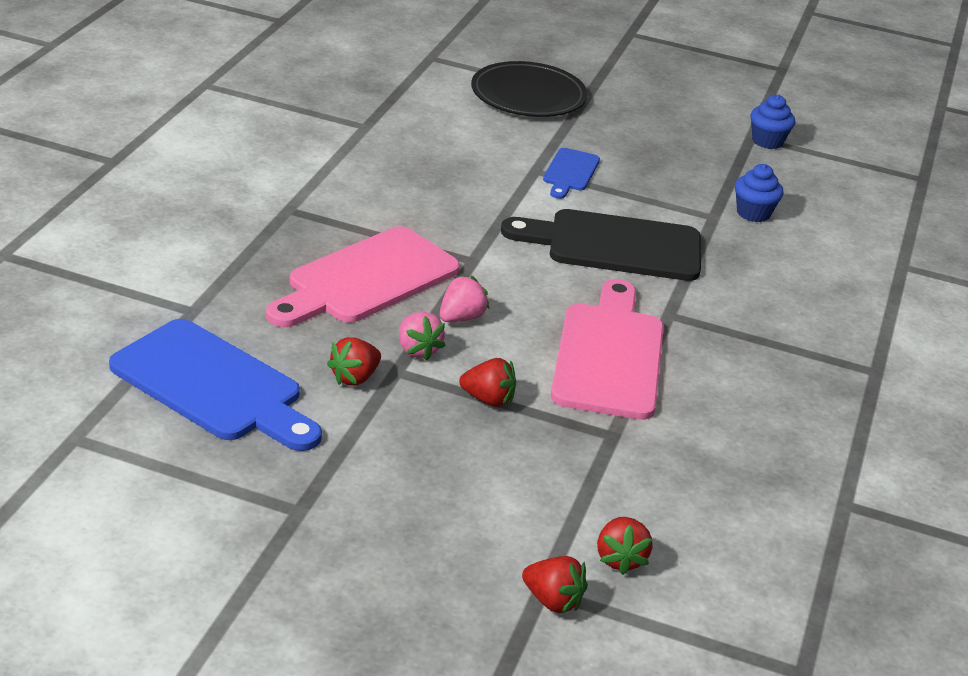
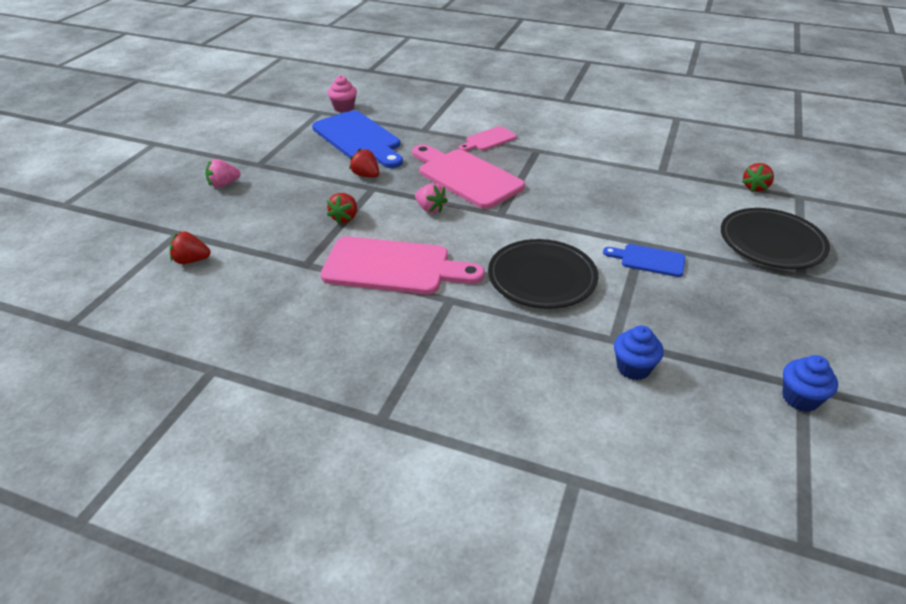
camera: 95 degrees right, 5 degrees up
(64, 405) = (344, 108): none -> pink cupcake
(213, 385) = (359, 138): blue cutting board -> blue cutting board turned 75 degrees counterclockwise
(245, 248) = (488, 140): none -> pink cutting board
(417, 350) = (394, 194): pink strawberry -> pink strawberry (223, 184)
(552, 600) = (167, 236): red strawberry -> red strawberry (755, 187)
(615, 245) = (542, 278): black cutting board -> black plate

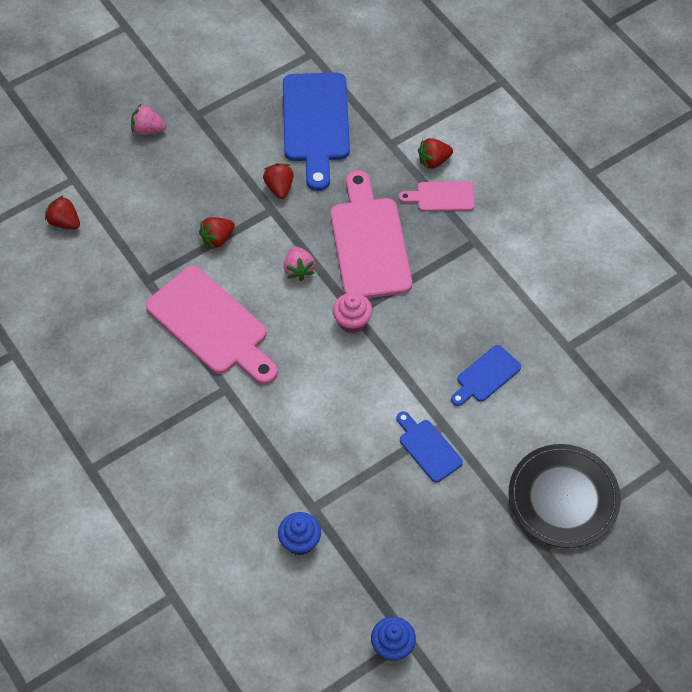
camera: 35 degrees right, 20 degrees up
(344, 108) = (340, 58): pink cupcake -> pink cupcake (352, 321)
(542, 278) = (318, 411): black plate -> none
(632, 206) = (486, 376): none -> blue cutting board
(755, 187) = (637, 424): red strawberry -> red strawberry (433, 161)

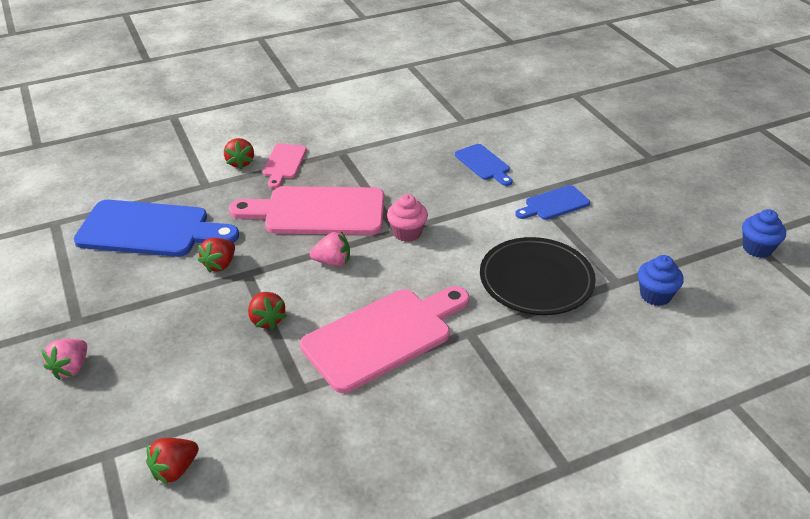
camera: 80 degrees left, 20 degrees down
(279, 187) = (220, 265): red strawberry -> red strawberry turned 60 degrees counterclockwise
(563, 498) = (605, 142): black plate -> black plate (536, 280)

